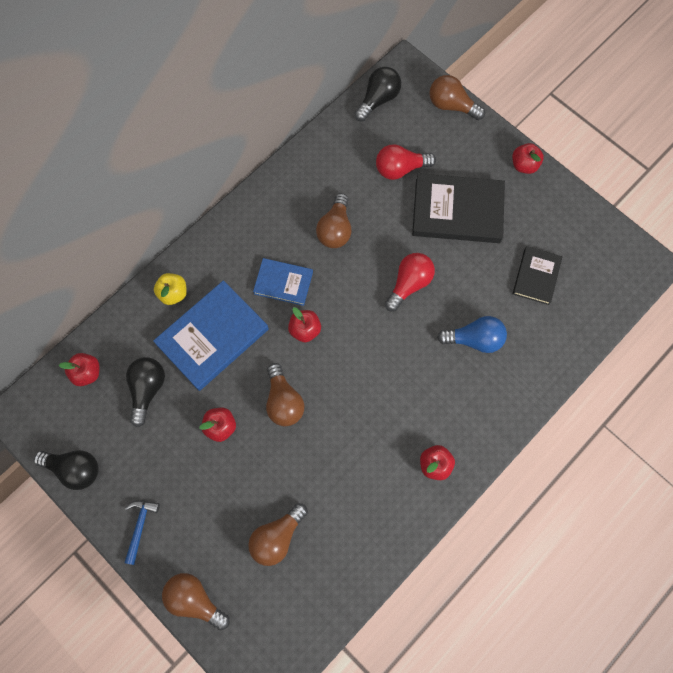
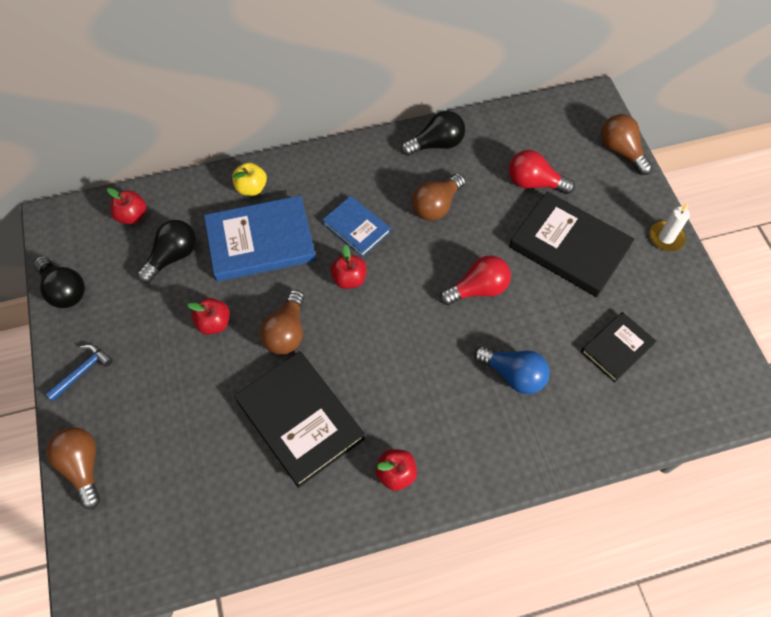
camera: 30 degrees right, 10 degrees down
(277, 537) = (197, 453): brown light bulb -> none
(339, 465) = (300, 419): none -> black book
(378, 100) = (549, 114): black light bulb -> black light bulb (436, 144)
(524, 165) = (666, 238): red apple -> white candle

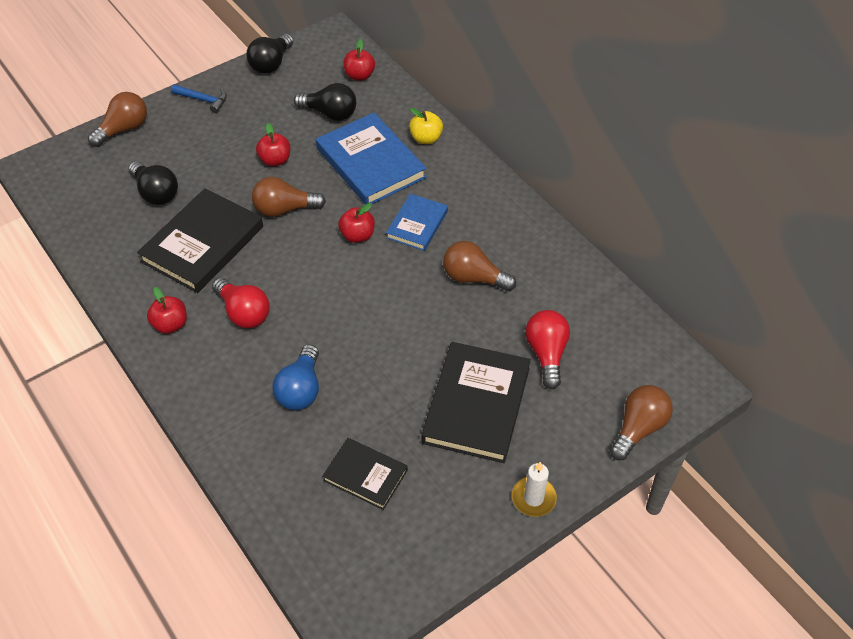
camera: 70 degrees right, 10 degrees down
(436, 144) = (552, 257): black light bulb -> black light bulb (155, 193)
(478, 289) = (388, 337): red light bulb -> red light bulb (243, 313)

